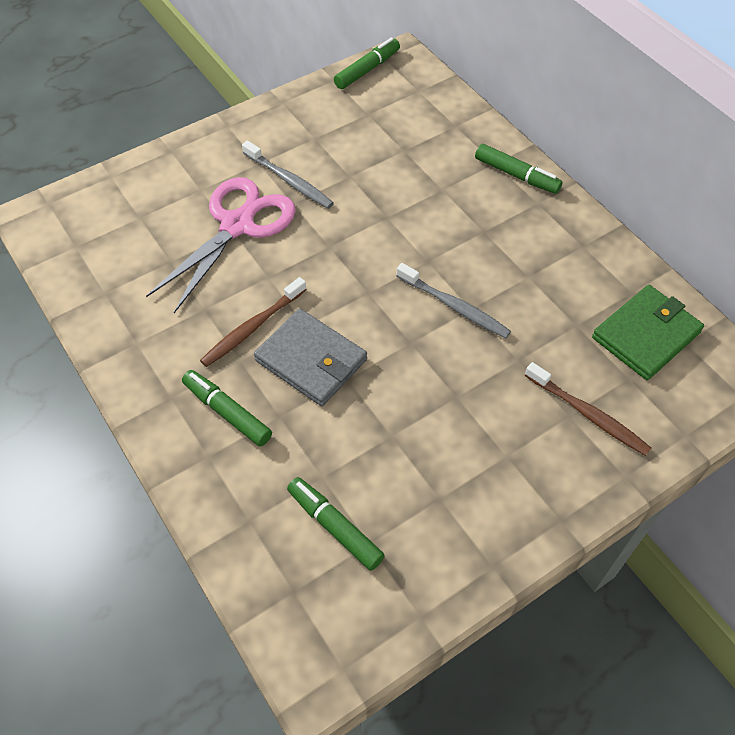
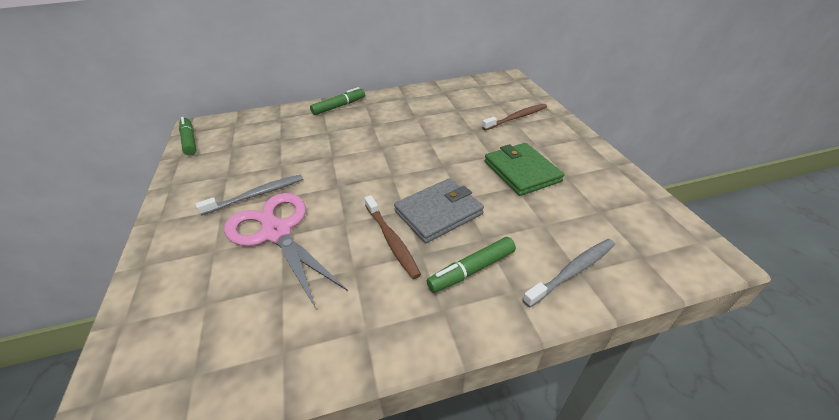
camera: 70 degrees left, 15 degrees down
(335, 527) = (587, 225): green marker -> none
(454, 306) = (423, 144): grey toothbrush -> grey toothbrush (572, 271)
(645, 335) = (472, 94): green wallet -> green wallet (521, 171)

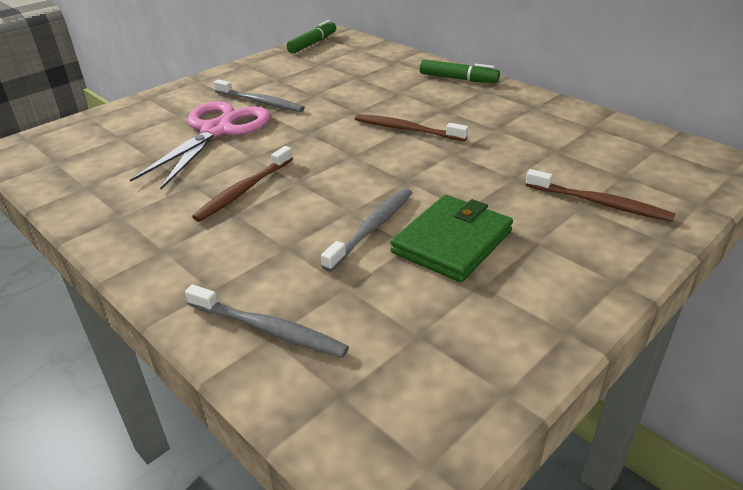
camera: 60 degrees right, 5 degrees down
(382, 145) = (406, 129): none -> brown toothbrush
(438, 212) = (310, 204): grey wallet -> none
(472, 270) = (228, 252): green marker -> none
(487, 195) = (372, 228): none -> grey toothbrush

